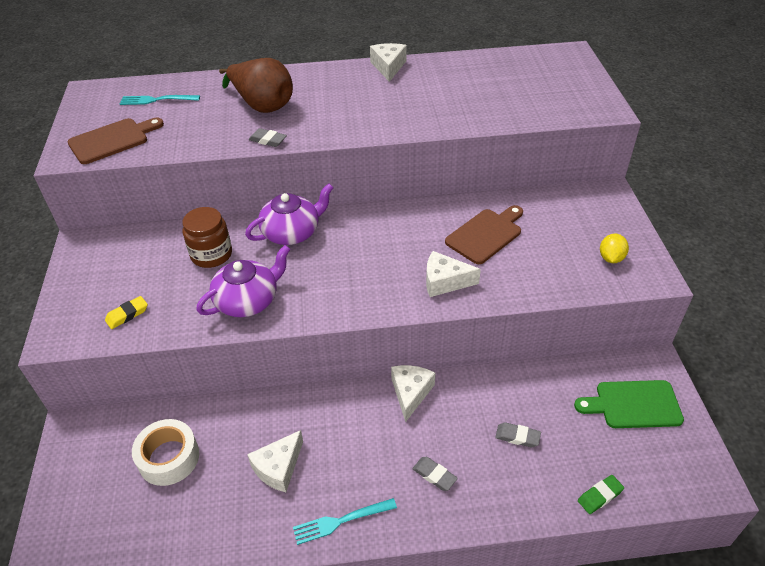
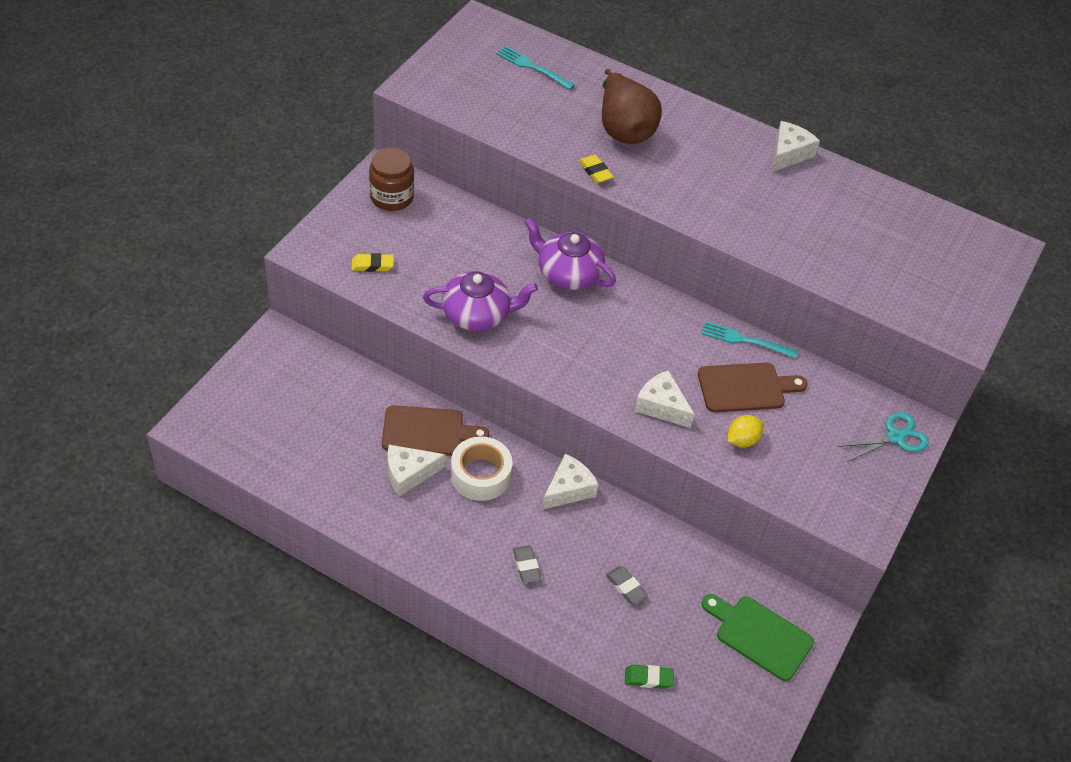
camera: 30 degrees right, 5 degrees up
(112, 140) = (461, 91): brown cutting board -> brown cutting board (428, 431)
(169, 458) = (332, 408): white tape -> white tape (480, 475)
(211, 254) = (481, 252): brown jar -> brown jar (391, 197)
(268, 140) = (595, 171): grey eraser -> yellow eraser
(292, 232) = (568, 273): purple teapot -> purple teapot turned 150 degrees counterclockwise
(341, 521) = (423, 547): turquoise fork -> turquoise fork (745, 340)
(604, 208) = (895, 437): none -> turquoise scissors
(611, 258) = (843, 486): yellow lemon -> yellow lemon (742, 440)

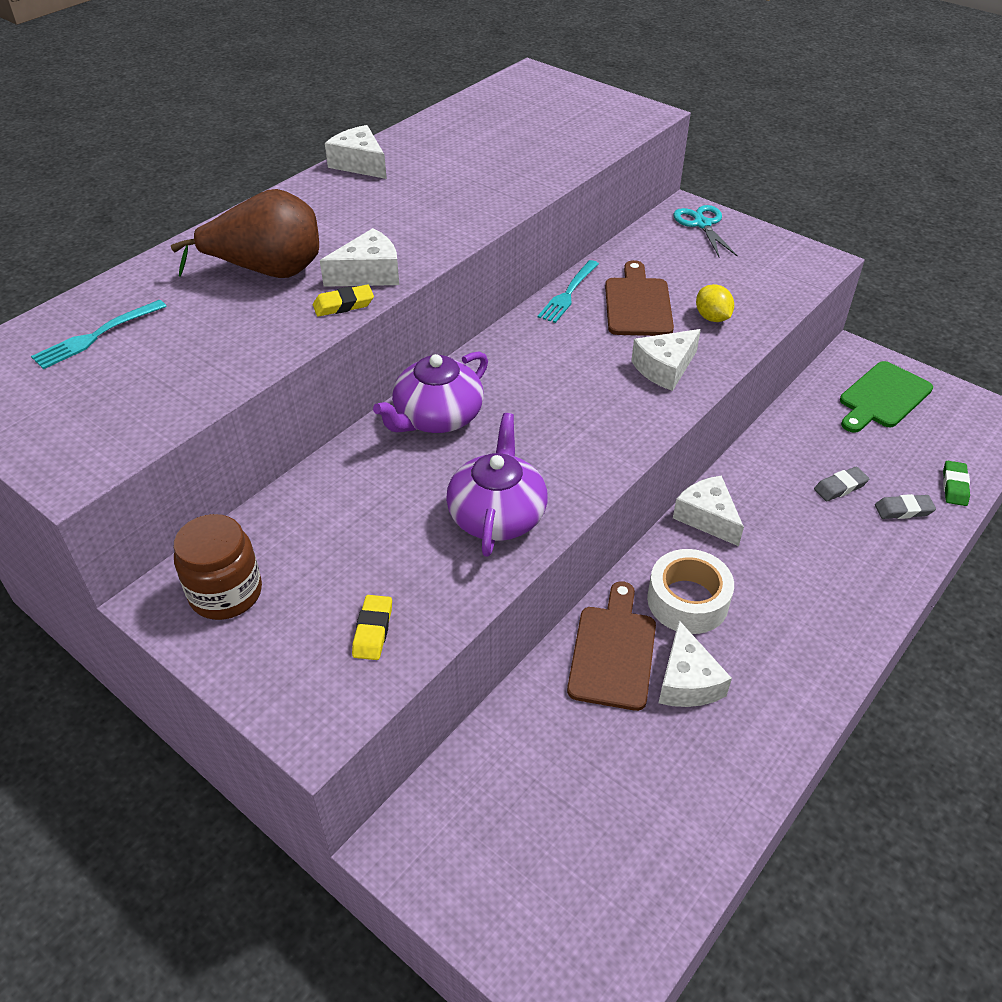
camera: 75 degrees left, 5 degrees down
(526, 566) = (824, 571): grey eraser -> grey eraser (903, 510)
(636, 179) = (369, 274): none -> white cheese

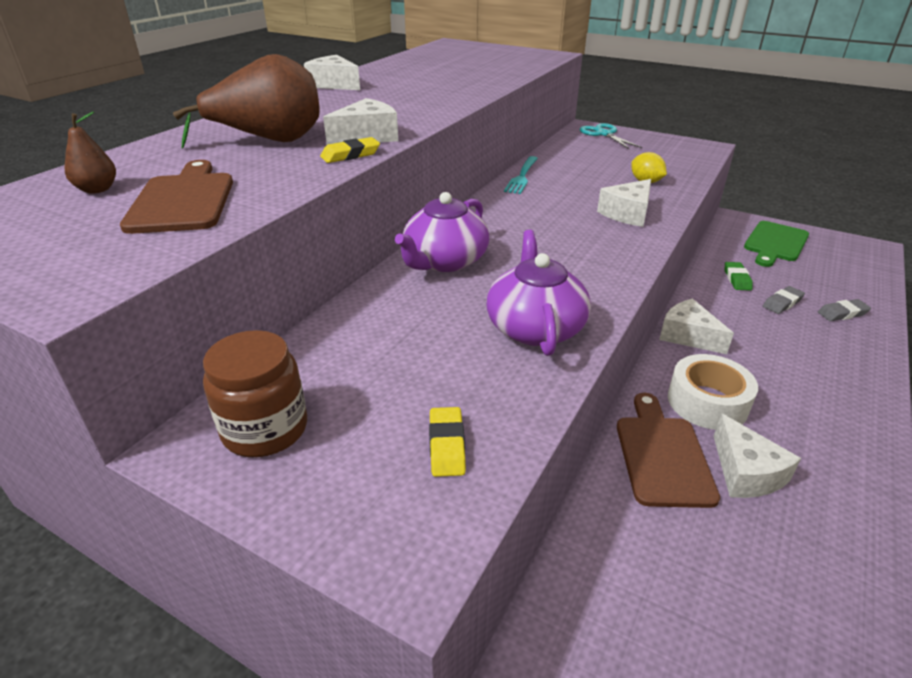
camera: 10 degrees left, 10 degrees down
(96, 336) = (97, 189): turquoise fork -> brown pear
(637, 304) = (581, 178): brown cutting board -> brown cutting board (183, 200)
(954, 486) = (869, 293): green eraser -> green eraser (737, 279)

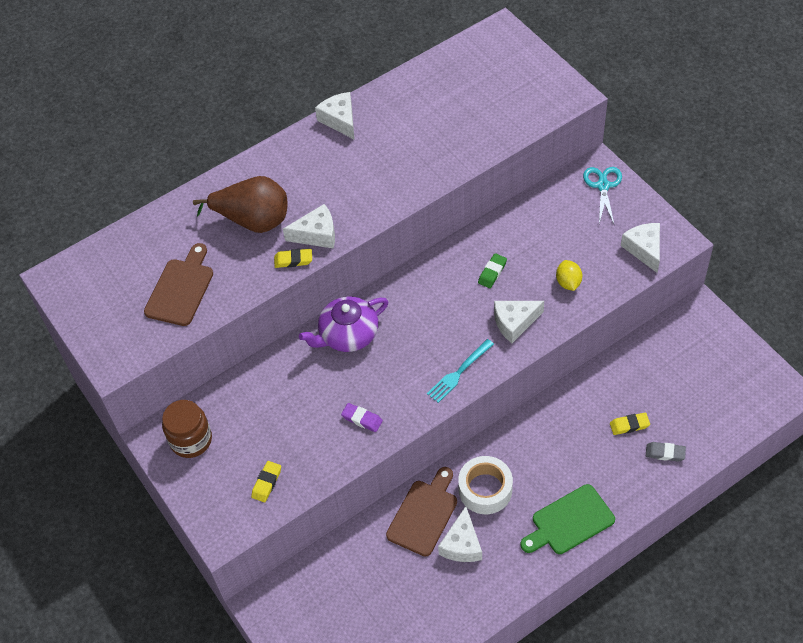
camera: 30 degrees right, 20 degrees up
(97, 189) = (140, 259): brown pear -> none
(522, 176) = (473, 240): turquoise fork -> turquoise fork (459, 372)
(535, 327) = (362, 419): purple teapot -> purple eraser
(688, 336) = (524, 430): white cheese -> white cheese (644, 249)
(737, 279) = (620, 386): green eraser -> green eraser (492, 272)
(775, 243) = (701, 354): green cutting board -> green cutting board (569, 522)
(782, 303) = (629, 425): grey eraser -> yellow eraser

